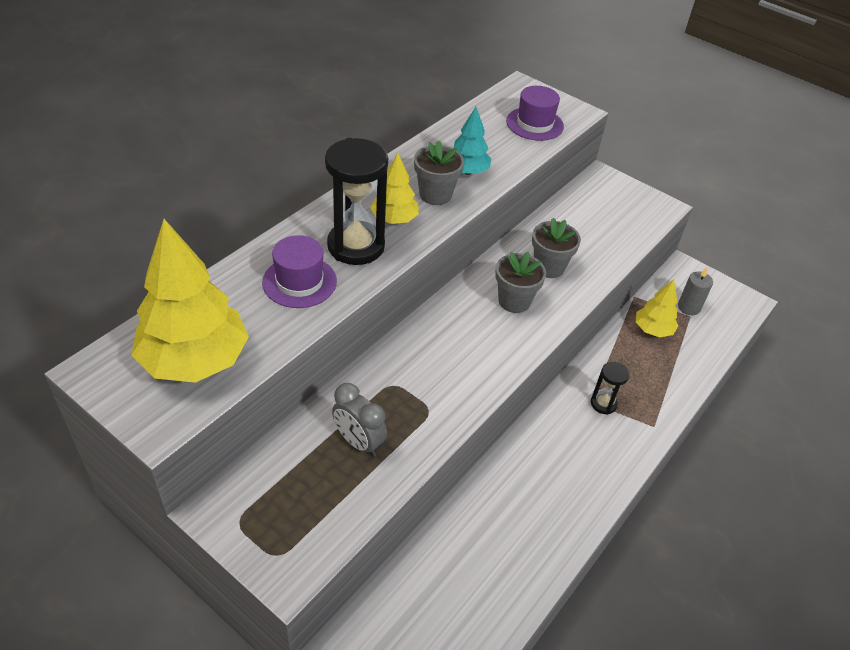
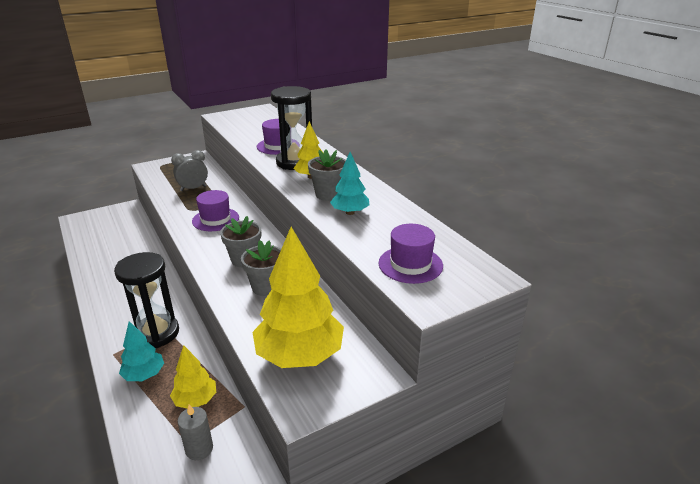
camera: 115 degrees right, 15 degrees down
(195, 360) = (247, 123): yellow tree -> yellow tree (300, 355)
(441, 367) = (215, 219): none -> purple hat
(603, 404) = (156, 333): black hourglass -> black hourglass, size x1.99
(657, 382) = (144, 375): none -> turquoise tree

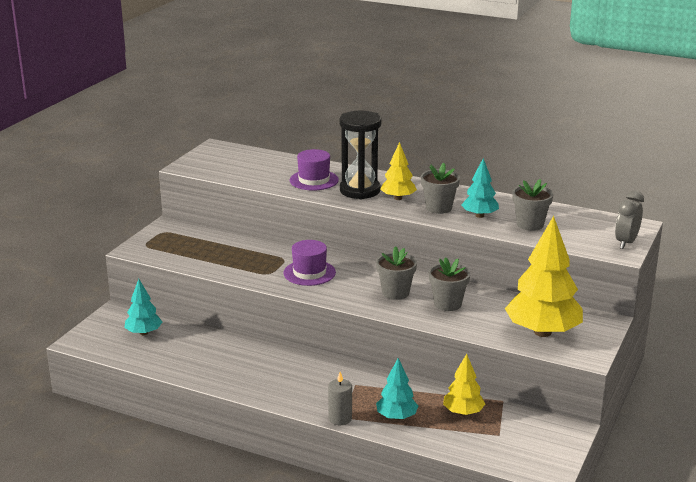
camera: 35 degrees left, 5 degrees down
(115, 227) = (144, 333): none -> turquoise tree
(156, 333) = (355, 390): black hourglass -> none
(193, 188) = (231, 255): grey clock -> grey clock (626, 242)
(199, 449) = (511, 433): grey candle -> grey candle (340, 418)
(381, 236) = (530, 224): none -> grey flower pot
(410, 264) = (578, 235): purple hat -> none

